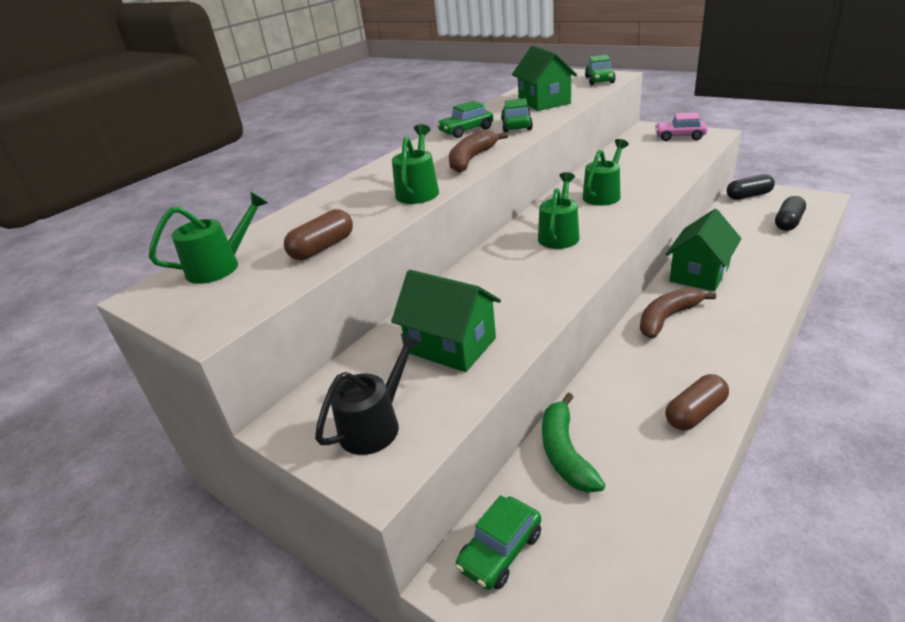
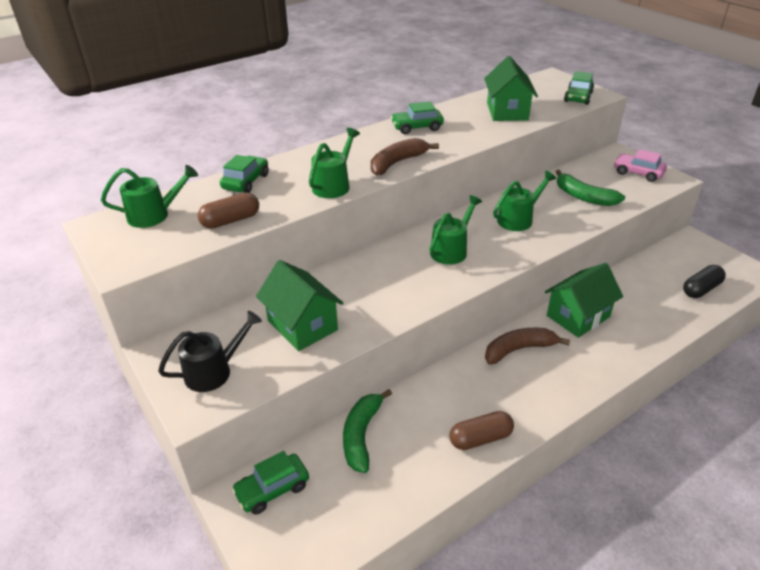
camera: 15 degrees right, 5 degrees up
(516, 125) = (462, 134): green car -> green car (246, 182)
(648, 164) = (583, 197): none -> green banana
(748, 196) = (687, 249): black capsule -> none

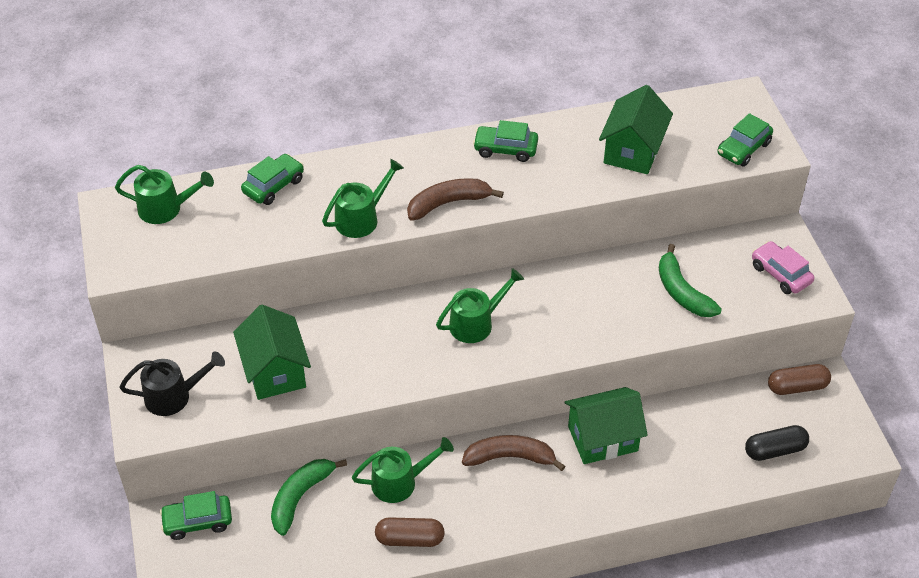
camera: 20 degrees right, 10 degrees up
(231, 220) = (236, 239): brown capsule -> brown capsule (797, 387)
(519, 219) = (580, 302): green watering can -> green watering can (400, 482)

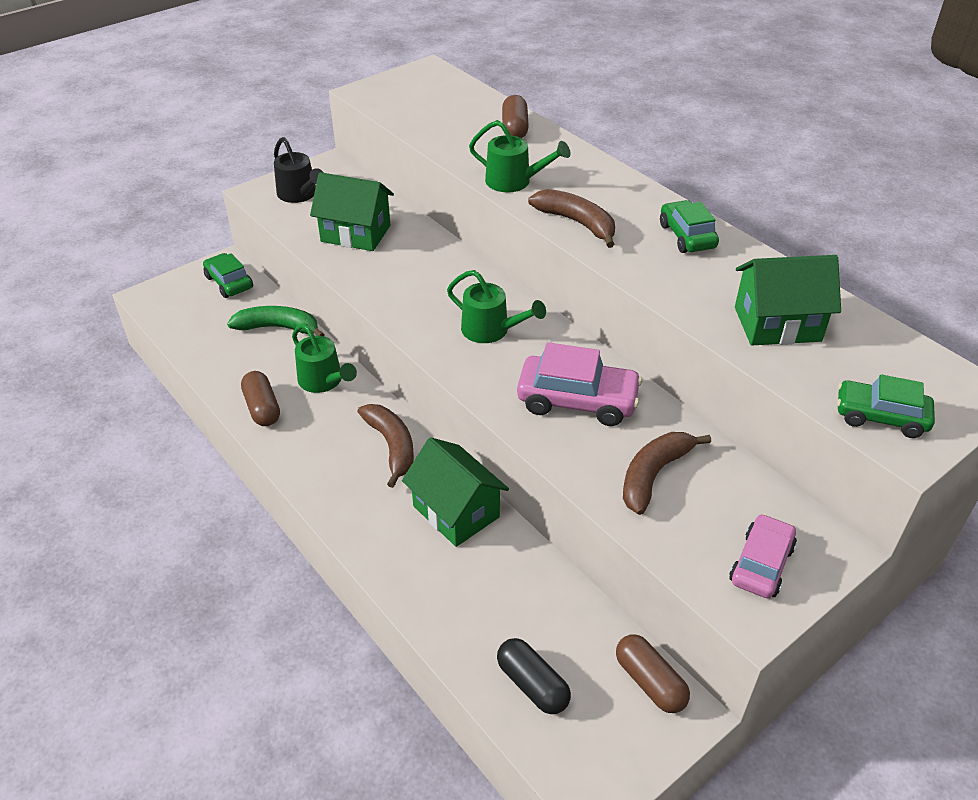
camera: 65 degrees right, 5 degrees down
(166, 209) = (446, 91): green watering can -> none
(274, 186) = (514, 128): green car -> brown capsule
(275, 371) = (356, 233): green house -> green house turned 60 degrees clockwise
(587, 302) = (577, 401): none -> pink car
(681, 292) = (653, 475): green banana -> brown banana

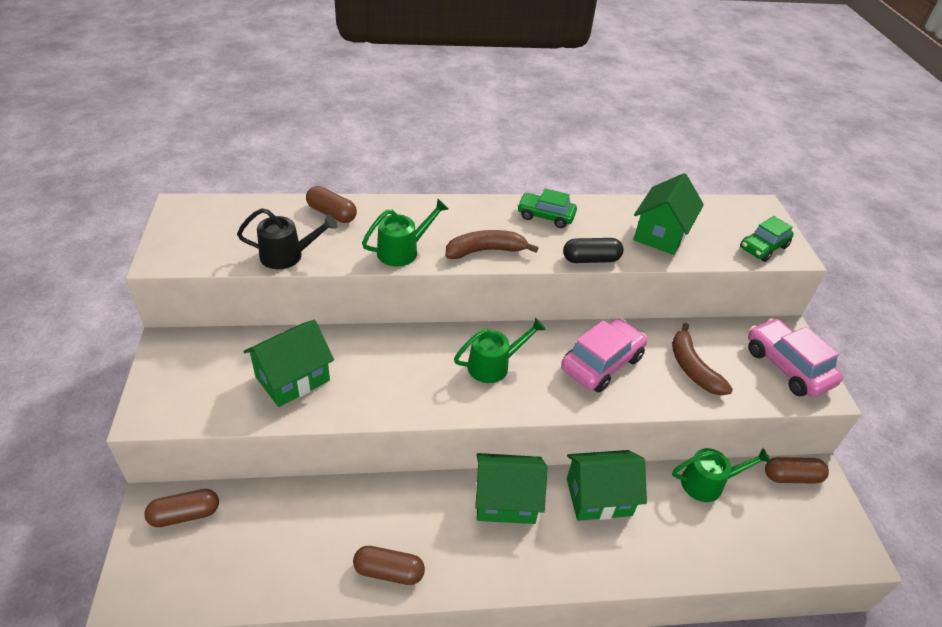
camera: 60 degrees left, 0 degrees up
(229, 282) = (185, 514): green car -> brown capsule
(278, 327) = (292, 506): green banana -> none
(300, 195) = (189, 386): black watering can -> black watering can (288, 255)
(324, 381) = (394, 508): green watering can -> green watering can (708, 483)
(392, 446) = (505, 500): brown banana -> green house
(532, 684) = (770, 538): black capsule -> black capsule (591, 259)
(761, 564) = (787, 366): pink car -> pink car, size x1.51

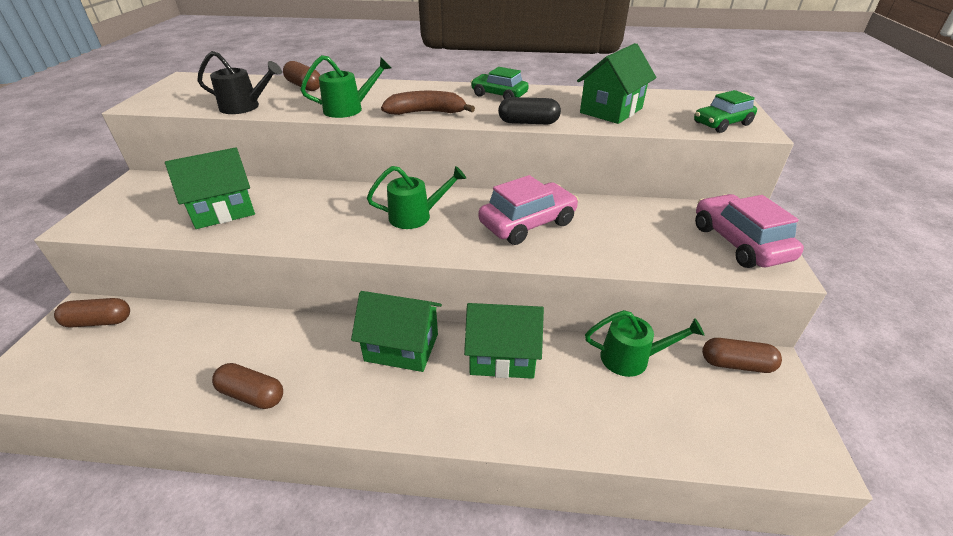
camera: 15 degrees right, 5 degrees down
(692, 368) = (626, 235): brown banana -> none

